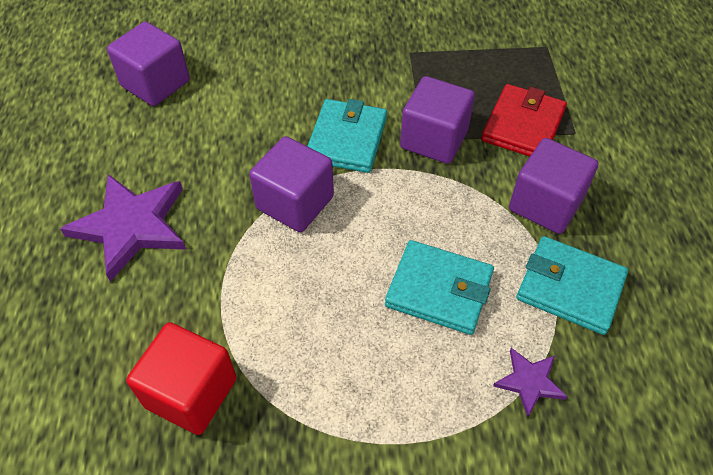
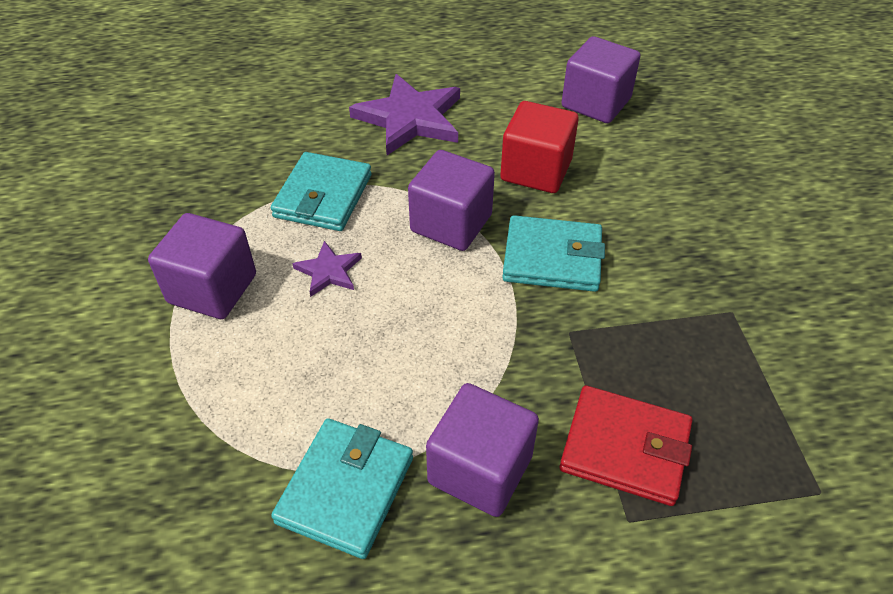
camera: 85 degrees right, 5 degrees down
(191, 392) = (239, 180): red cube -> red cube (536, 170)
(434, 139) = (572, 342): purple cube -> purple cube (212, 288)
(439, 290) = (342, 351): turquoise wallet -> turquoise wallet (323, 196)
(529, 382) = (221, 437): purple star -> purple star (329, 271)

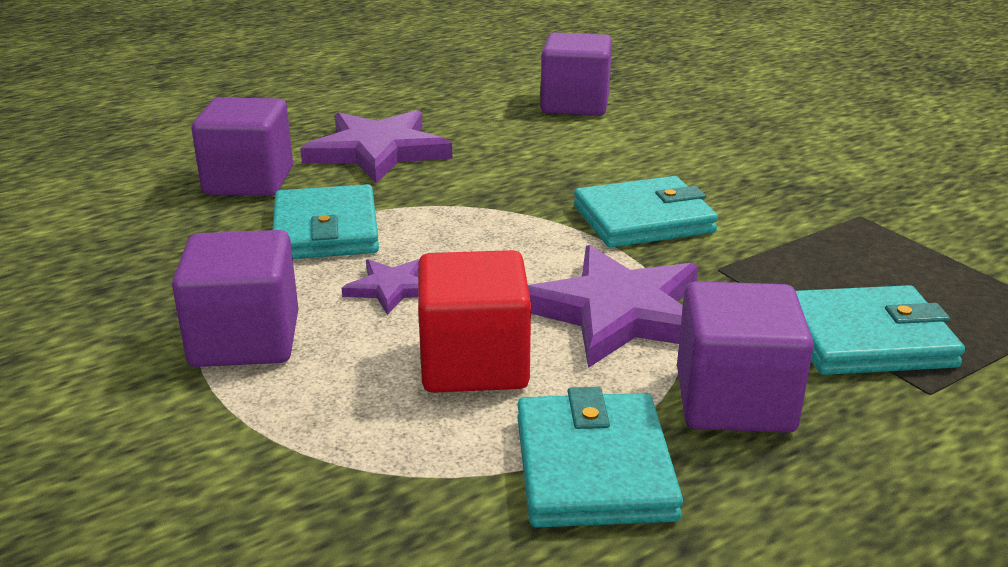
camera: 25 degrees left, 20 degrees down
(451, 223) = (504, 218): purple cube -> purple cube (249, 181)
(463, 351) = (618, 312): none -> purple star
(536, 170) = (560, 161): red cube -> red cube (474, 364)
(625, 448) = (866, 339): red wallet -> turquoise wallet

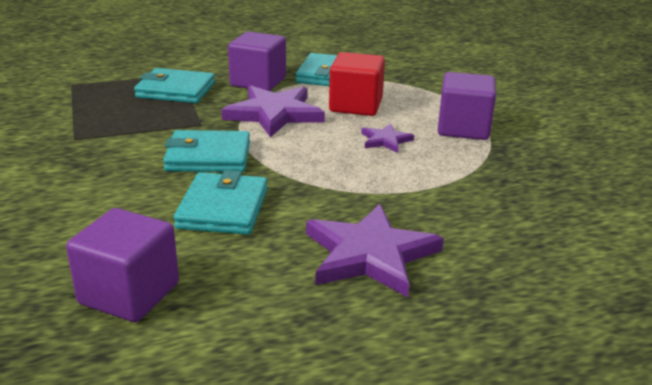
camera: 165 degrees left, 0 degrees up
(249, 181) = (486, 236): purple cube -> none
(326, 230) = (421, 181): turquoise wallet -> turquoise wallet (223, 208)

